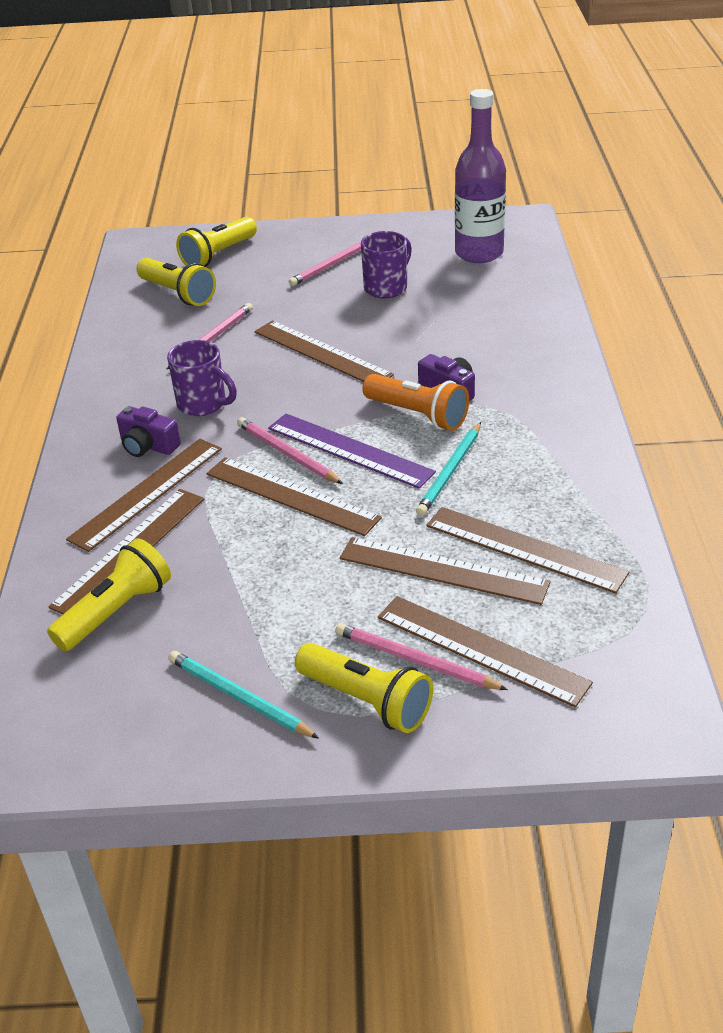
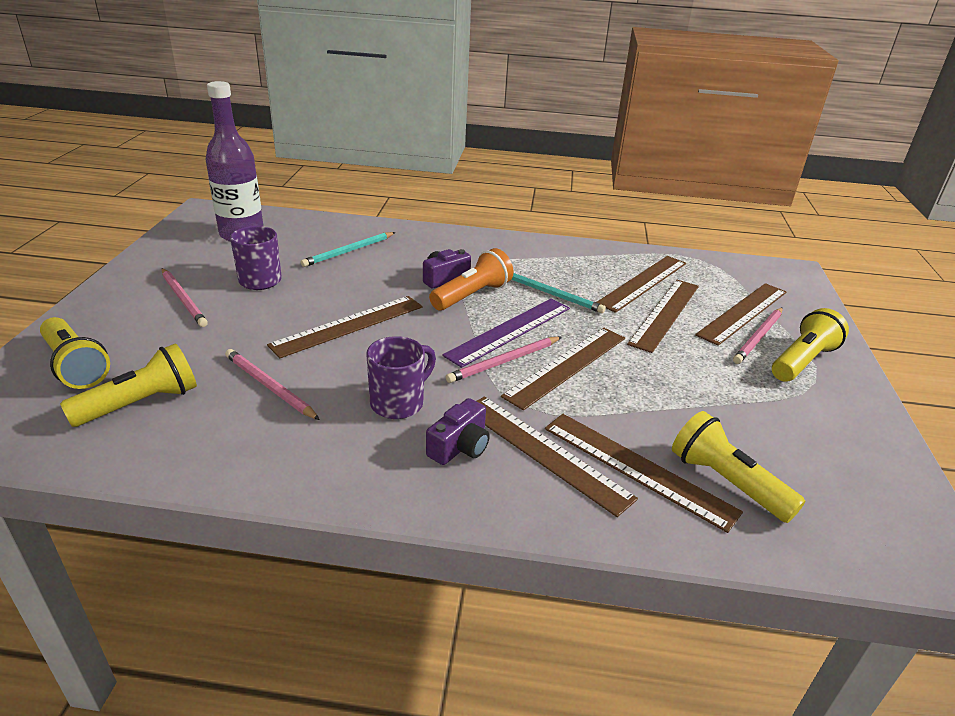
camera: 85 degrees left, 5 degrees down
(239, 698) = (816, 416): turquoise pencil -> turquoise pencil (349, 251)

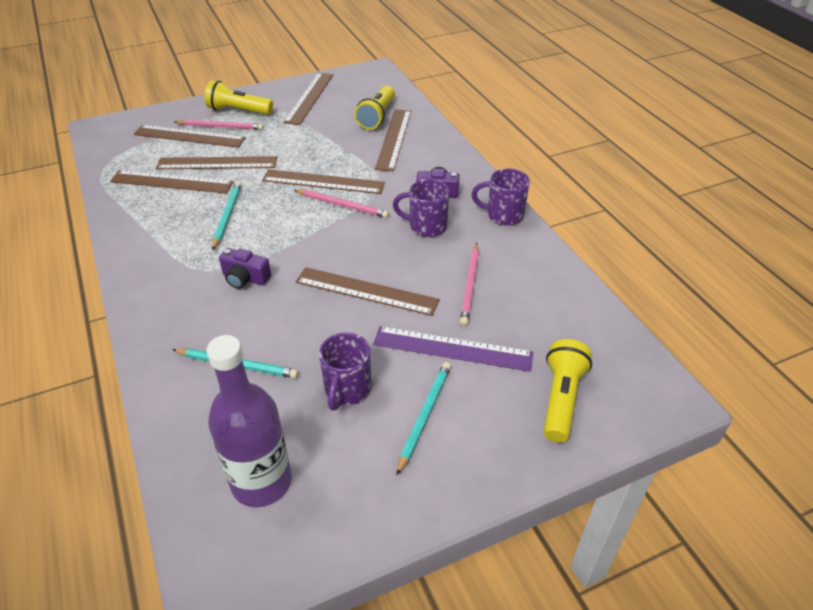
camera: 120 degrees left, 10 degrees up
(140, 403) = (548, 330): yellow flashlight -> none
(183, 299) = (424, 416): pink pencil -> turquoise pencil
(344, 480) = (503, 215): none -> purple mug
(472, 295) = (263, 252): orange flashlight -> none
(509, 331) = (301, 216): purple ruler -> purple ruler (452, 349)
(544, 452) = (412, 166): brown ruler -> brown ruler (309, 98)

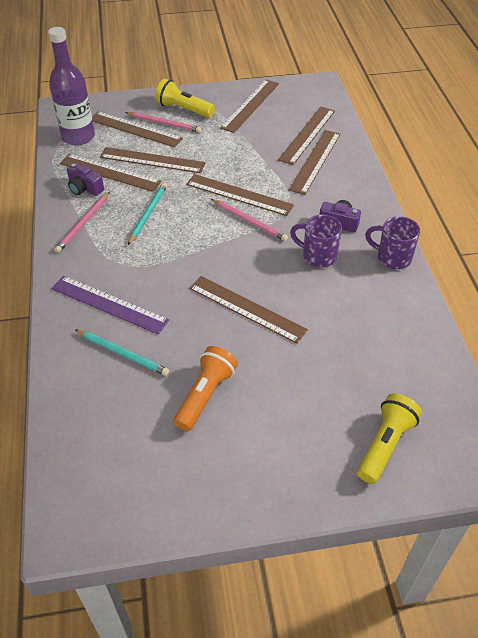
camera: 15 degrees right, 5 degrees up
(245, 278) = (148, 276): purple camera -> purple camera (85, 188)
(261, 482) = (116, 458): purple bottle -> purple bottle (78, 137)
(347, 390) = (205, 395): purple mug -> orange flashlight
(377, 116) = (307, 135): yellow flashlight -> brown ruler
(424, 416) = (262, 433): turquoise pencil -> none
(452, 349) = (305, 378): purple ruler -> purple ruler (109, 304)
(470, 285) = (339, 321): pink pencil -> pink pencil (83, 223)

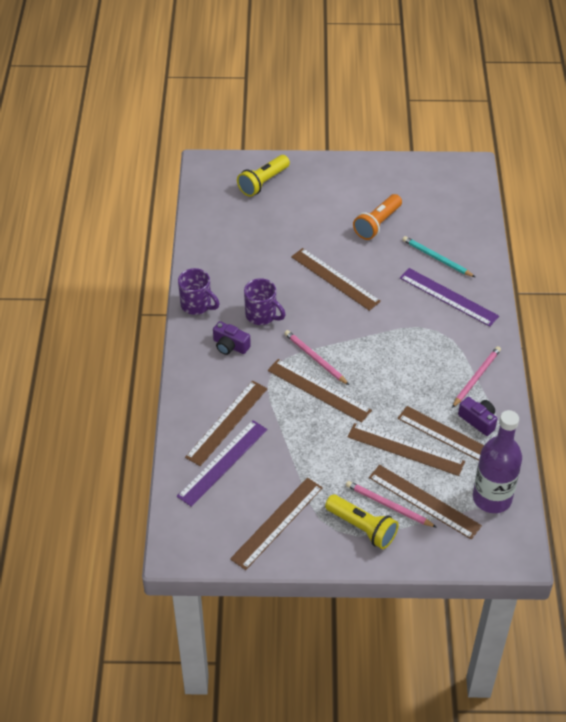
camera: 170 degrees left, 0 degrees up
(148, 214) = (413, 380): turquoise pencil -> none
(307, 135) = (223, 462): brown ruler -> purple ruler

